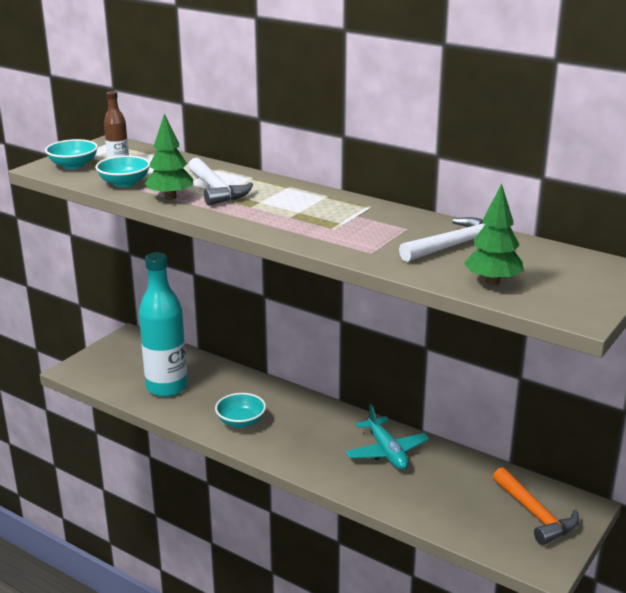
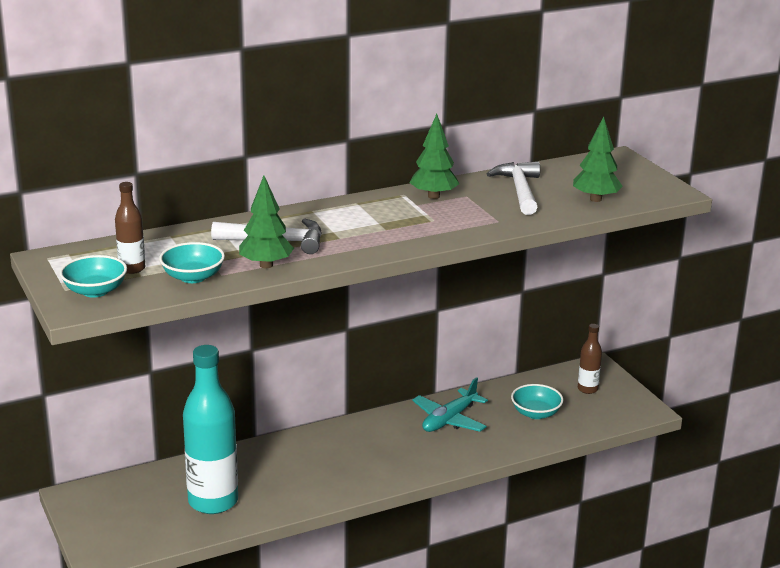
camera: 60 degrees left, 0 degrees up
(241, 422) = (325, 477): turquoise bowl -> turquoise bowl (535, 413)
(385, 217) = (433, 196): none -> green tree
(387, 452) = (449, 420): turquoise plane -> turquoise plane turned 120 degrees clockwise
(535, 514) = (587, 389): orange hammer -> brown bottle

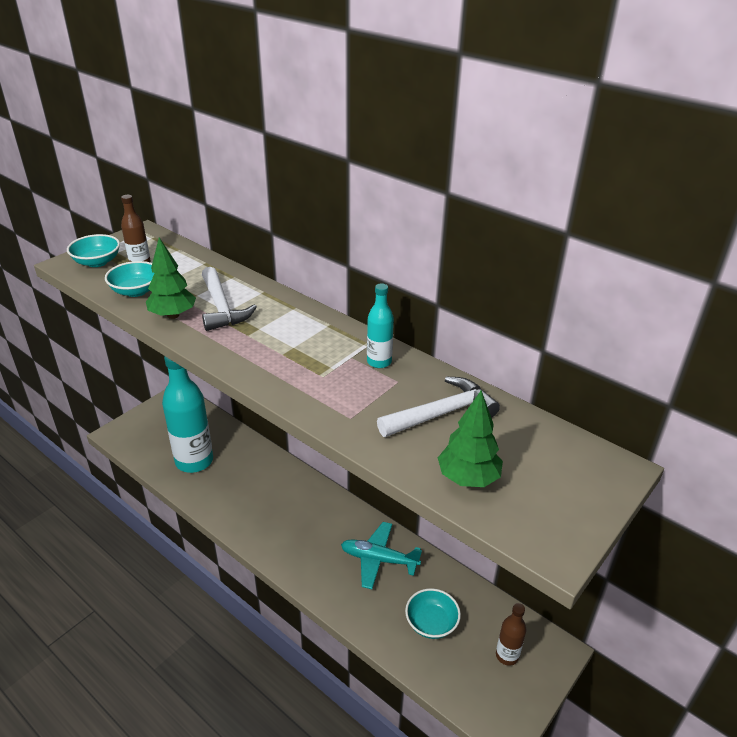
camera: 65 degrees right, 10 degrees up
(433, 196) = (379, 362): green tree -> turquoise bottle

